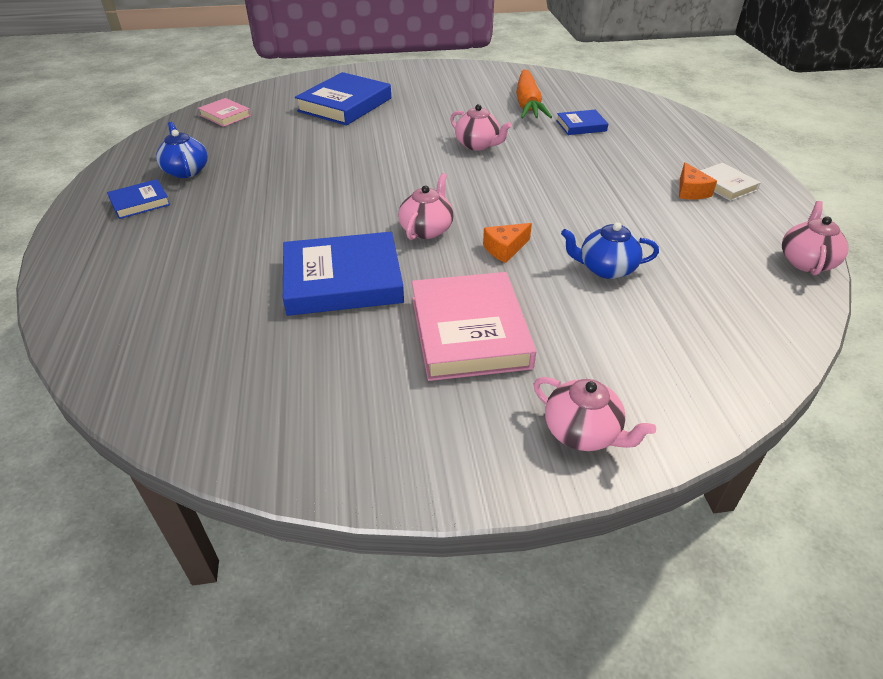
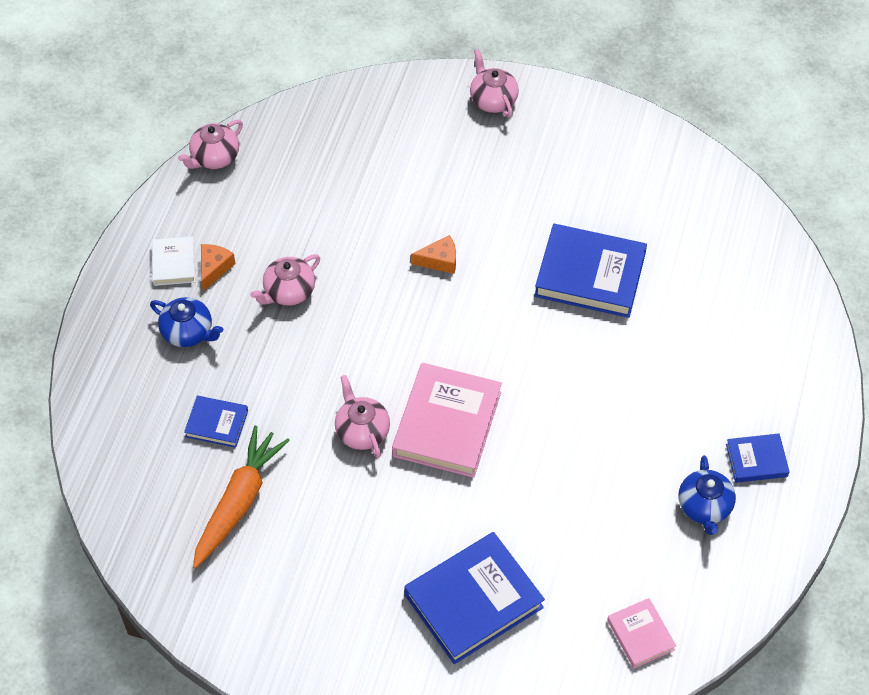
camera: 155 degrees left, 15 degrees up
(426, 229) = (492, 310): pink teapot -> pink teapot (289, 291)
(469, 332) = (518, 191): pink book -> pink book (447, 424)
(606, 269) = (375, 209): blue teapot -> blue teapot (188, 332)

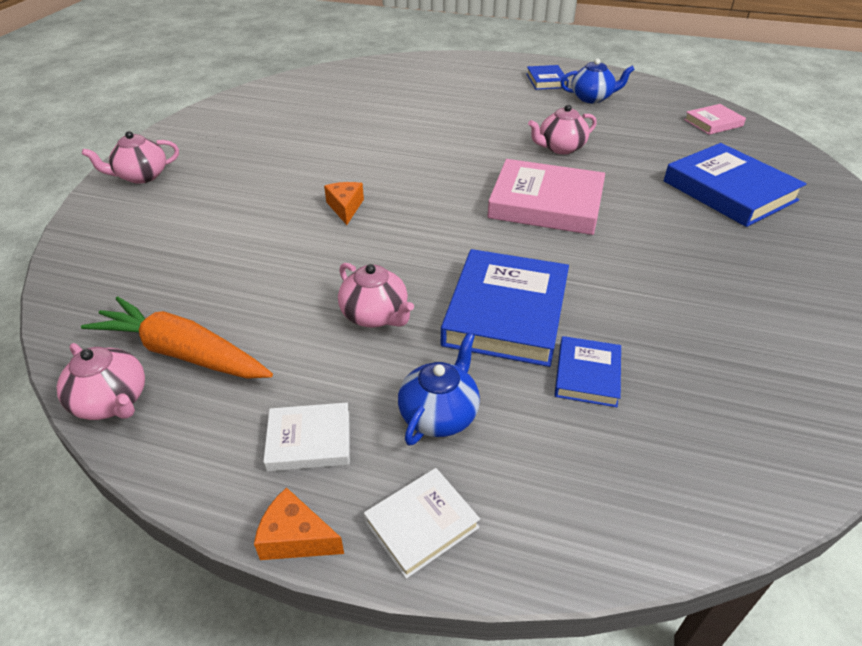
camera: 90 degrees left, 15 degrees down
(109, 323) = (421, 524): none -> white book
(214, 268) = (326, 391): orange cheese -> orange cheese (295, 538)
(238, 502) = (695, 348): orange carrot -> orange carrot (183, 353)
(362, 431) = (567, 255): pink teapot -> pink teapot (560, 148)
(590, 275) = (375, 133): blue book -> blue book (506, 313)

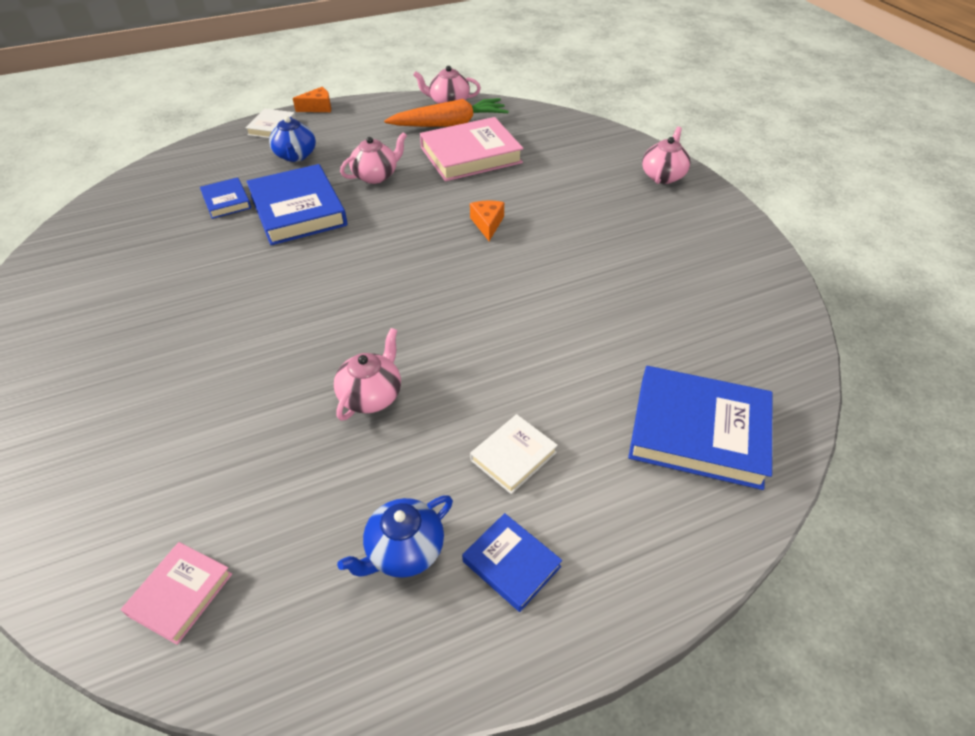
camera: 140 degrees right, 5 degrees up
(309, 440) = (346, 126): white book -> white book (513, 456)
(345, 207) = (487, 224): orange cheese -> orange cheese turned 135 degrees counterclockwise
(375, 315) = (376, 176): pink teapot -> pink teapot turned 135 degrees clockwise
(546, 204) = (332, 307): pink book -> pink book (471, 155)
(729, 191) = (144, 426): blue book -> blue book (698, 431)

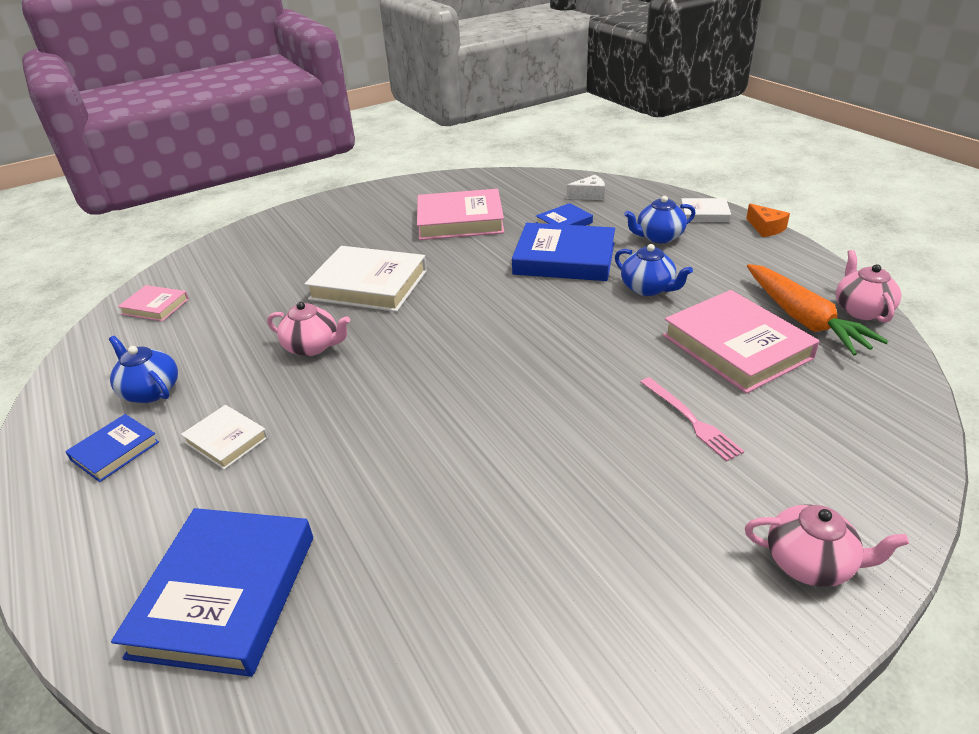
camera: 85 degrees right, 10 degrees down
(160, 271) = (460, 221): none -> pink book
(179, 178) = (589, 195): none -> white cheese
(263, 350) = (369, 285): none -> white book
(298, 210) = (564, 258): blue book -> blue book turned 45 degrees clockwise
(376, 176) = (648, 288): pink teapot -> blue teapot
(487, 224) = (587, 380): orange cheese -> none
(543, 188) = (691, 420): none -> pink fork

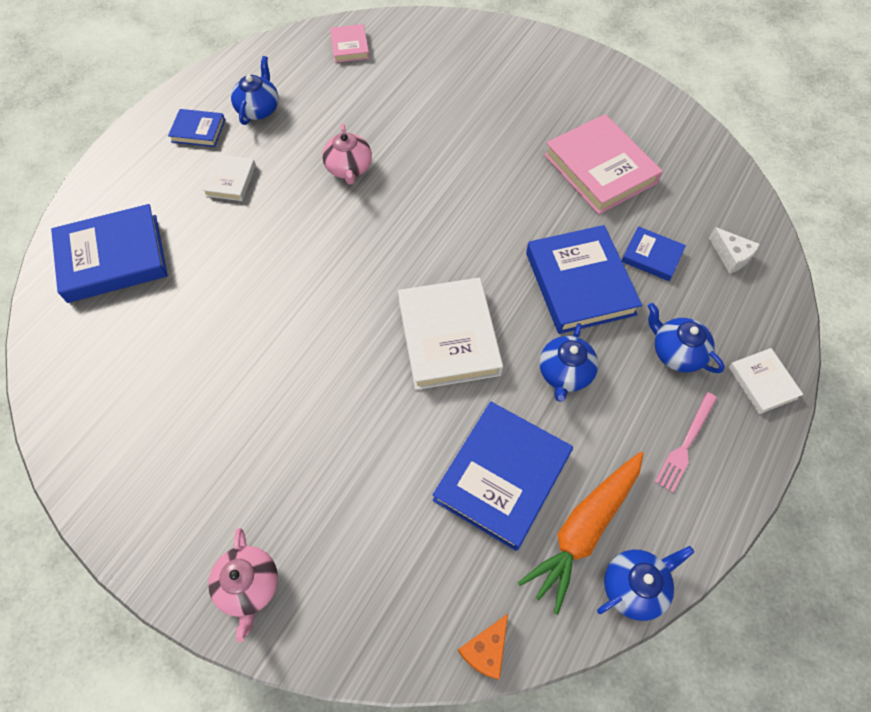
camera: 60 degrees right, 25 degrees up
(369, 285) = (450, 158): white book -> white book (448, 337)
(691, 420) = (377, 465): pink fork -> pink fork (686, 444)
(736, 347) = (502, 477): pink book -> blue book
(766, 228) = (768, 456): orange cheese -> orange cheese (486, 650)
(861, 310) = (634, 586): pink teapot -> blue teapot

